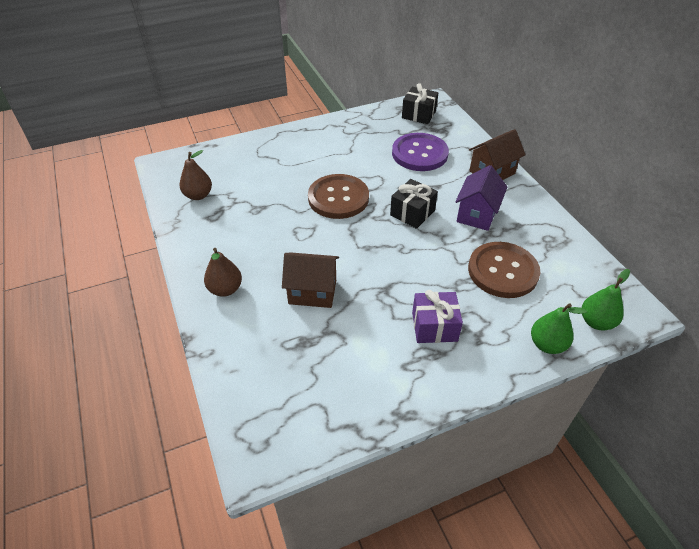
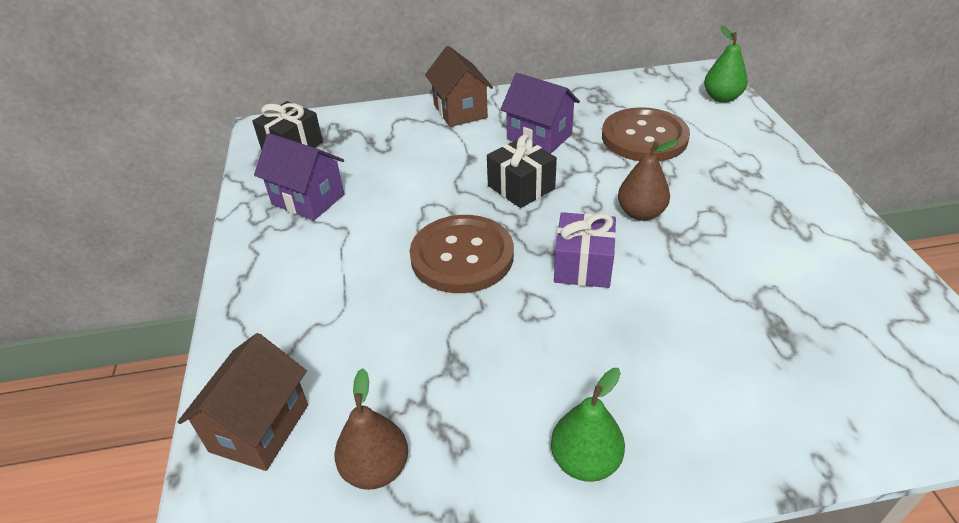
camera: 75 degrees left, 5 degrees down
(225, 289) = (667, 428): brown pear -> brown pear (640, 213)
(312, 292) = (676, 310): brown house -> brown house (260, 428)
(370, 133) = (308, 199): none -> purple house
(419, 154) = (390, 160): purple button -> none
(434, 326) = (737, 202): purple gift -> purple gift (583, 265)
(547, 344) = (756, 131): green pear -> green pear (585, 461)

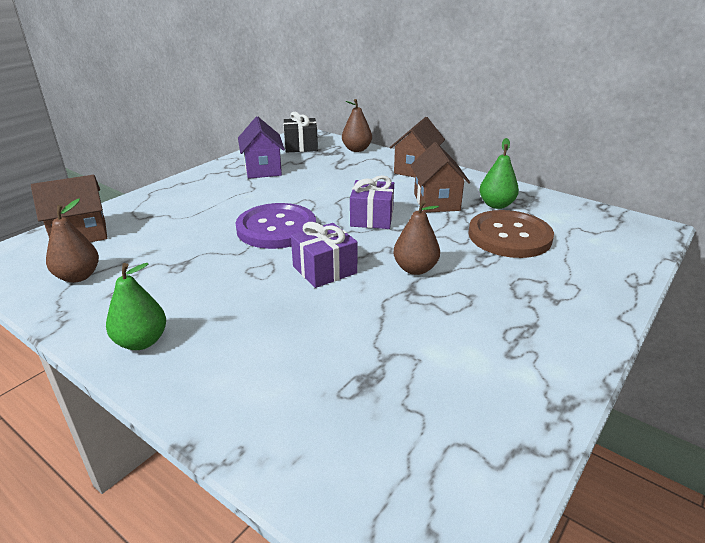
camera: 45 degrees right, 10 degrees down
(361, 118) = (356, 149): none -> brown pear
(462, 256) = (276, 228): brown button -> purple button
(521, 187) = (372, 218): black gift -> purple gift
(539, 137) = (436, 202): purple house -> brown house
(721, 98) = (631, 247): green pear -> green pear (496, 205)

